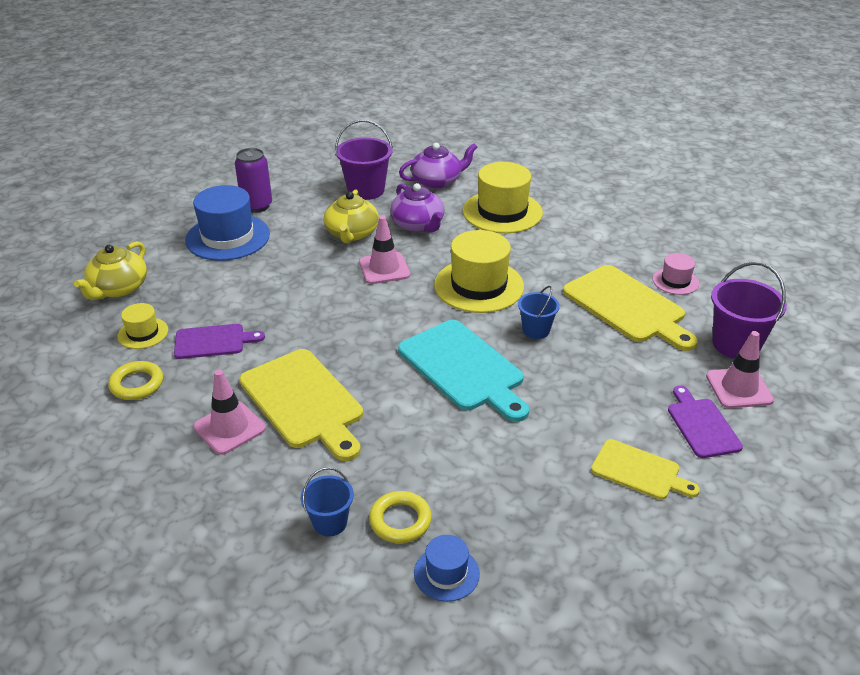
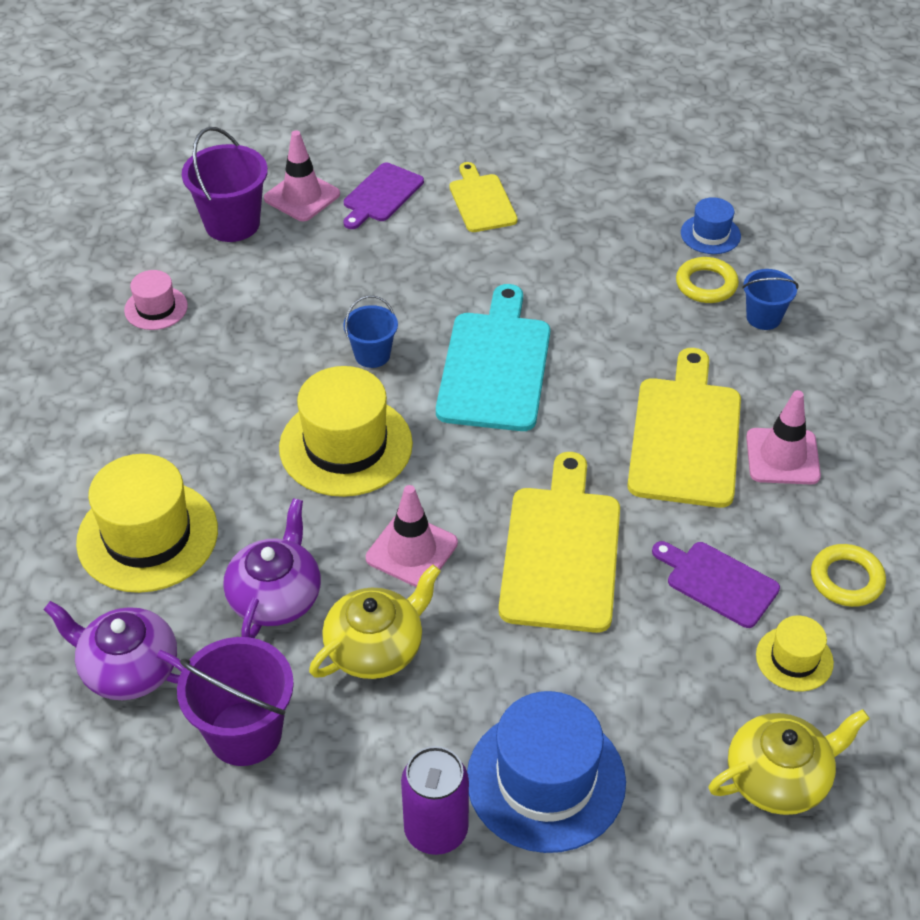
camera: 135 degrees left, 10 degrees up
(627, 306) = (250, 317): yellow cutting board -> yellow cutting board (561, 552)

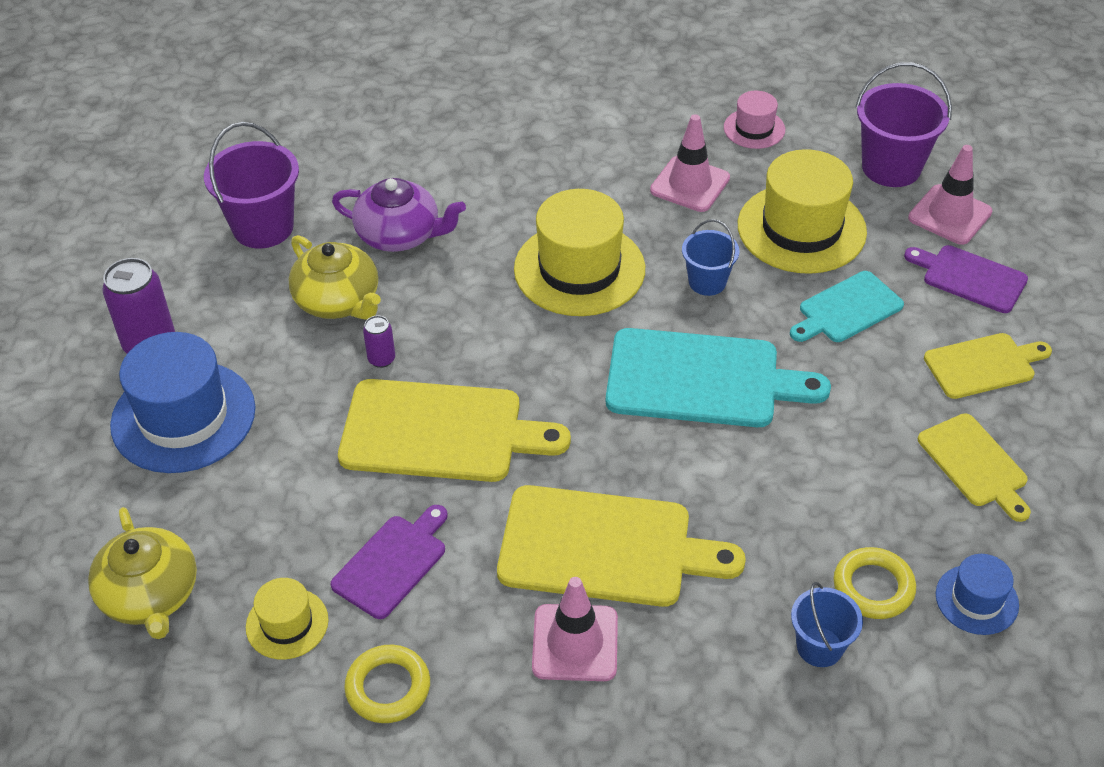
camera: 90 degrees right, 0 degrees up
(128, 669) = (334, 157): purple teapot -> none
(147, 536) = (470, 153): yellow hat -> yellow hat (801, 228)
(411, 551) = (447, 320): pink traffic cone -> pink traffic cone (690, 184)
(413, 269) = (847, 309): none -> turquoise cutting board
(464, 603) = (381, 359): none -> purple can
(584, 219) = (975, 464): none -> yellow cutting board

